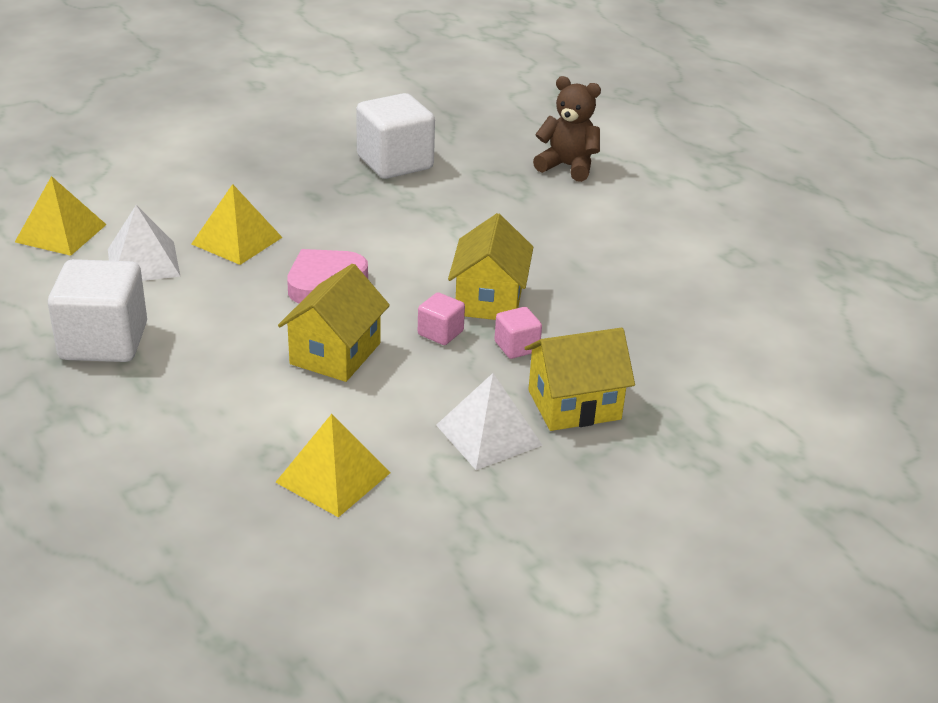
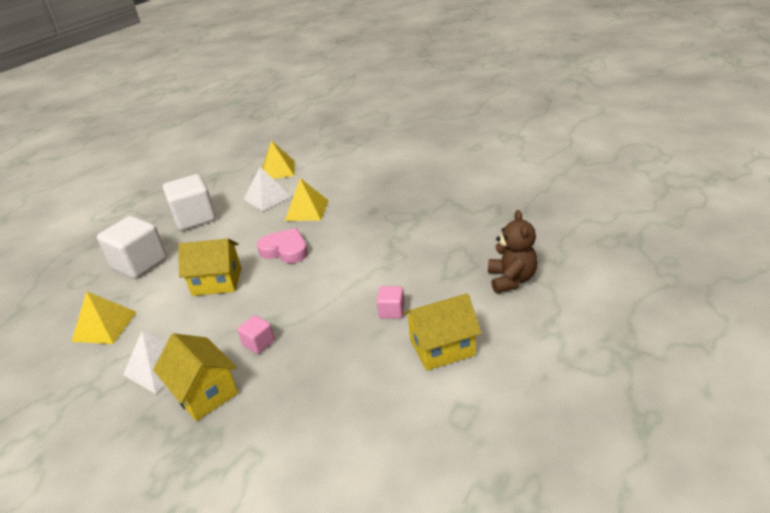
camera: 70 degrees right, 0 degrees up
(395, 163) = (438, 218): white cube -> white cube (140, 263)
(440, 333) = (257, 308): pink cube -> pink cube (392, 311)
(489, 300) = (306, 312): yellow house -> yellow house (442, 347)

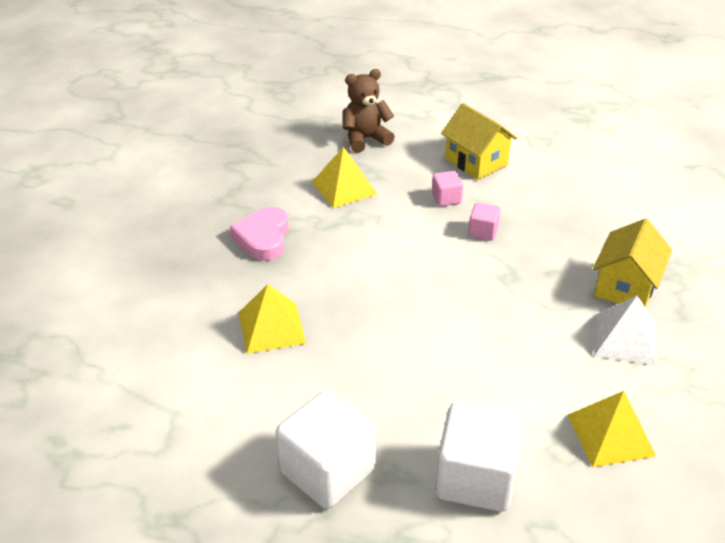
camera: 115 degrees left, 5 degrees up
(217, 282) = (470, 357): yellow house -> none
(259, 343) = (543, 274): pink cube -> pink cube (483, 232)
(267, 198) = (241, 392): white pyramid -> none
(278, 170) = (137, 418): yellow pyramid -> yellow pyramid (344, 188)
(285, 250) = (377, 314): pink heart -> pink heart (263, 238)

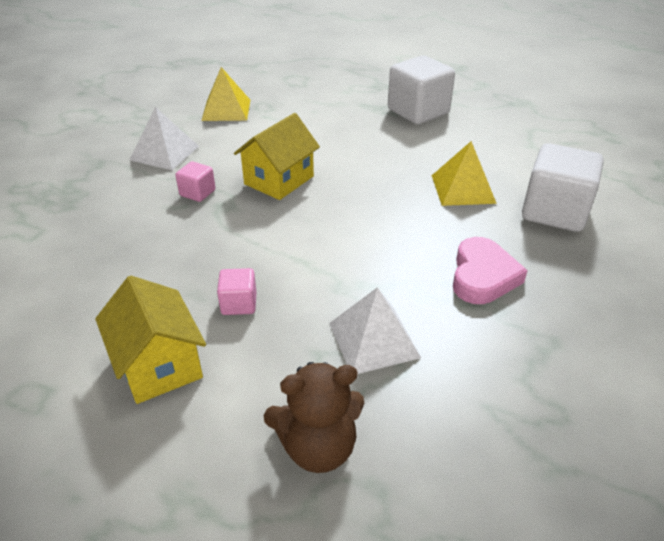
camera: 170 degrees left, 0 degrees up
(344, 188) = (373, 340): yellow pyramid -> white pyramid
(475, 478) = (325, 101): white cube -> white cube (554, 212)
(483, 232) = (220, 254): pink cube -> pink cube (197, 193)
(625, 287) = (123, 187): yellow house -> yellow house (279, 180)

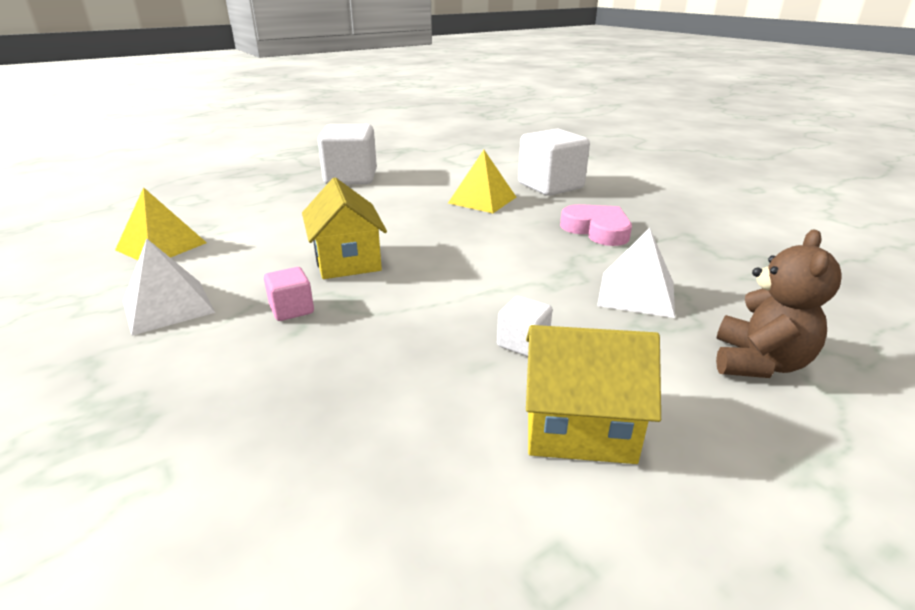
camera: 55 degrees left, 10 degrees down
(239, 304) = (523, 343): pink cube -> white cube

